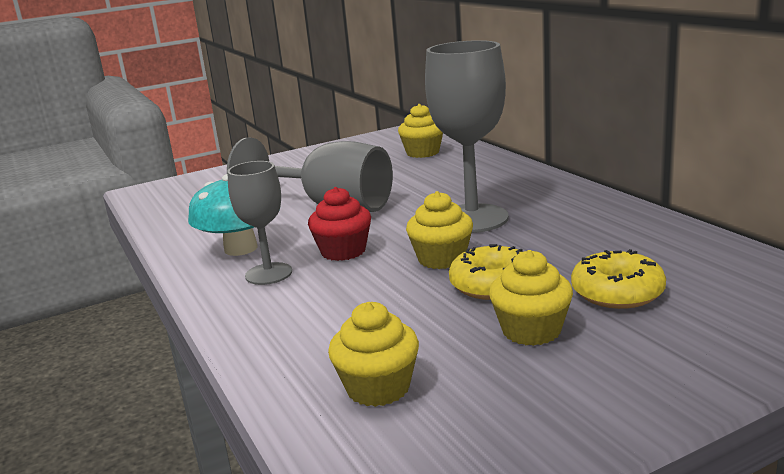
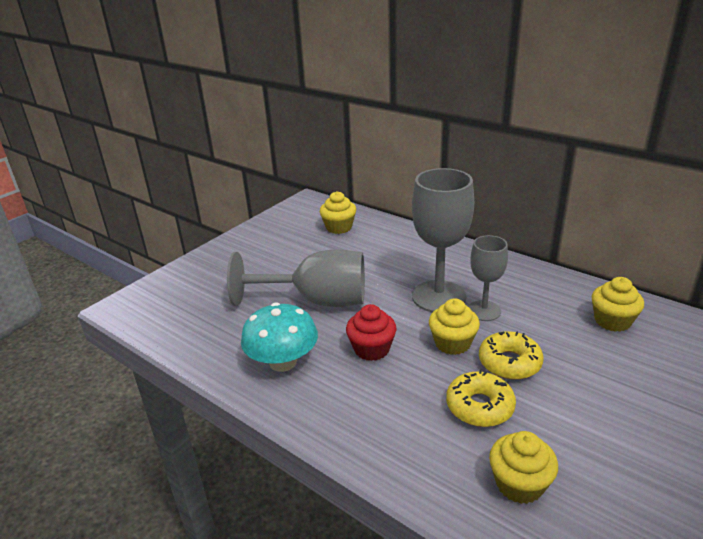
camera: 25 degrees left, 10 degrees up
(268, 274) = (333, 386): grey goblet -> grey goblet (484, 311)
(531, 330) = (570, 402): yellow cupcake -> yellow cupcake (612, 321)
(617, 292) = (593, 353): yellow donut -> yellow donut (479, 406)

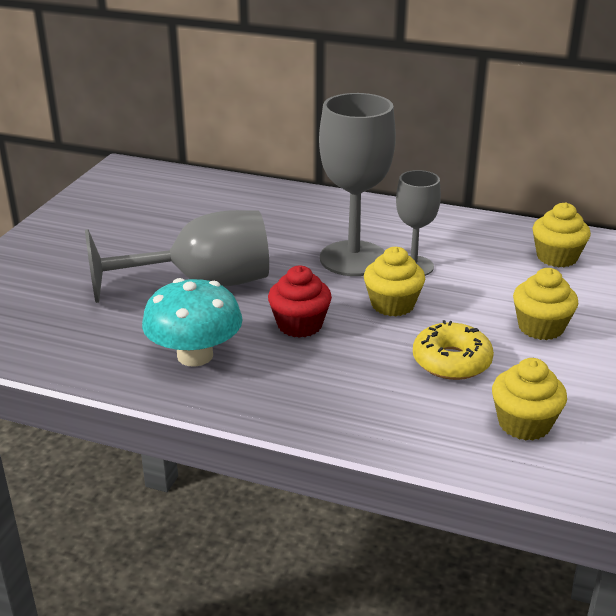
camera: 20 degrees left, 0 degrees up
(339, 227) = (185, 196): yellow cupcake -> yellow cupcake (540, 327)
(509, 363) = (465, 314): yellow donut -> none

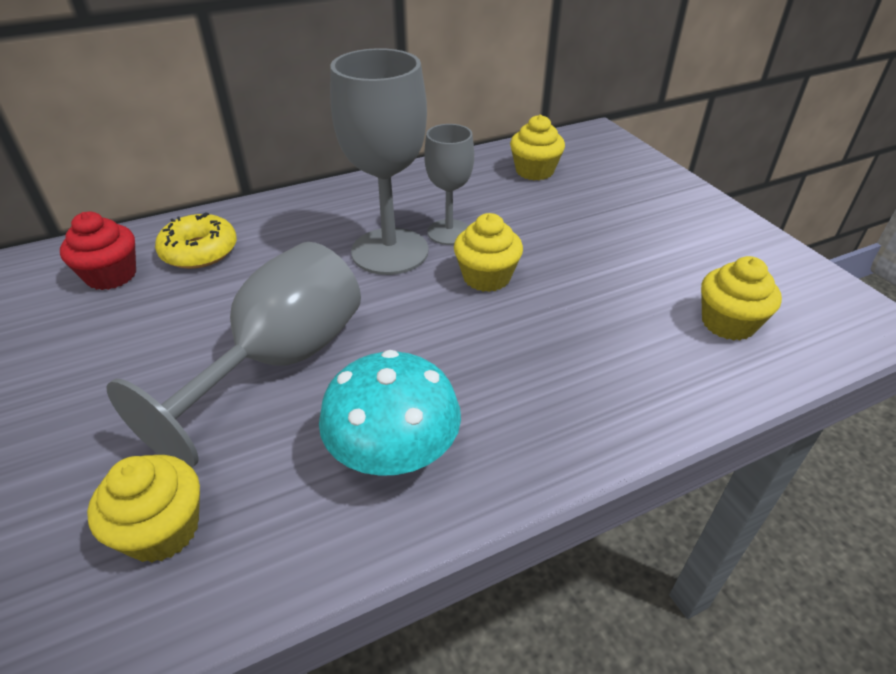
camera: 45 degrees left, 10 degrees up
(299, 325) = (442, 346): red cupcake -> red cupcake (111, 275)
(451, 361) = (605, 302): yellow donut -> yellow donut (199, 251)
(540, 327) = (612, 234): yellow cupcake -> yellow cupcake (162, 530)

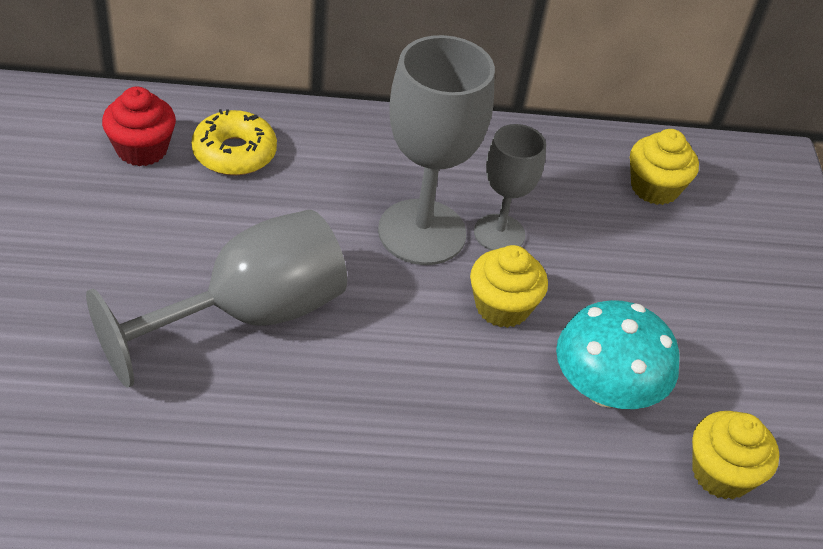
camera: 20 degrees right, 5 degrees up
(162, 530) = (84, 429): yellow cupcake -> none
(393, 452) = (299, 451): turquoise mushroom -> turquoise mushroom (605, 389)

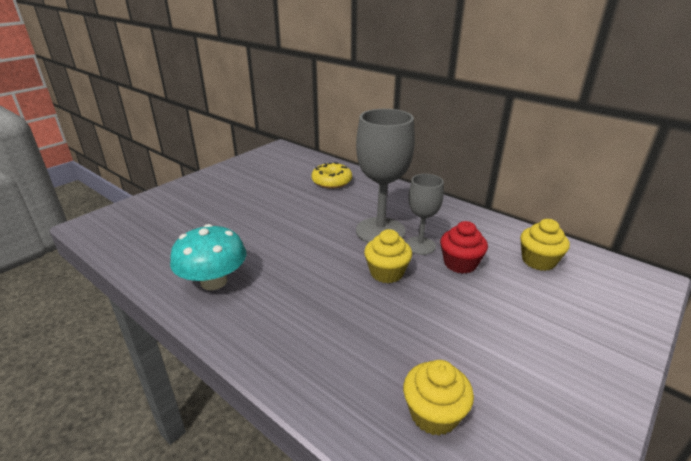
camera: 45 degrees right, 15 degrees down
(142, 149) = (298, 170): red cupcake -> red cupcake (460, 263)
(249, 315) = (269, 229): grey goblet -> none
(605, 389) = (404, 332): turquoise mushroom -> turquoise mushroom (213, 281)

